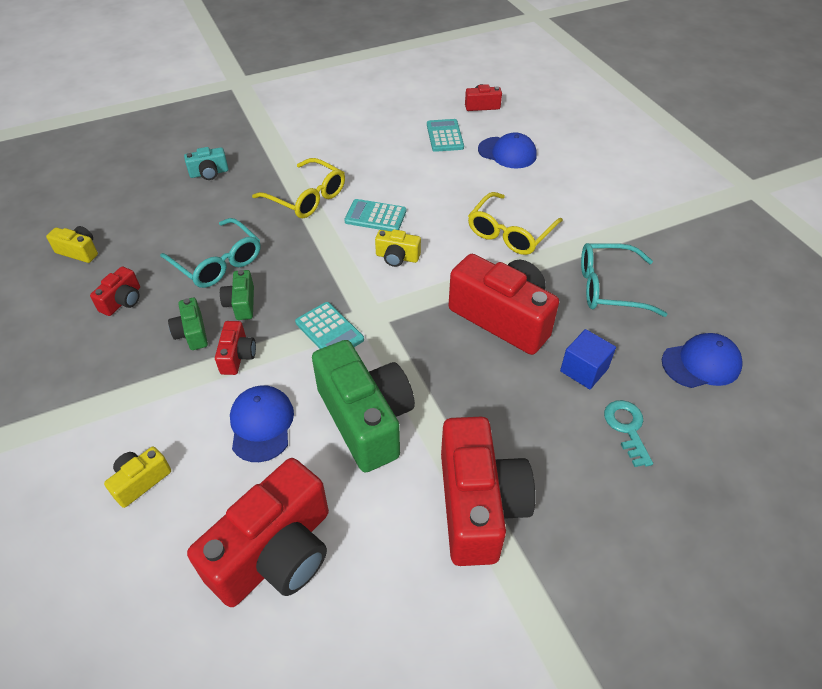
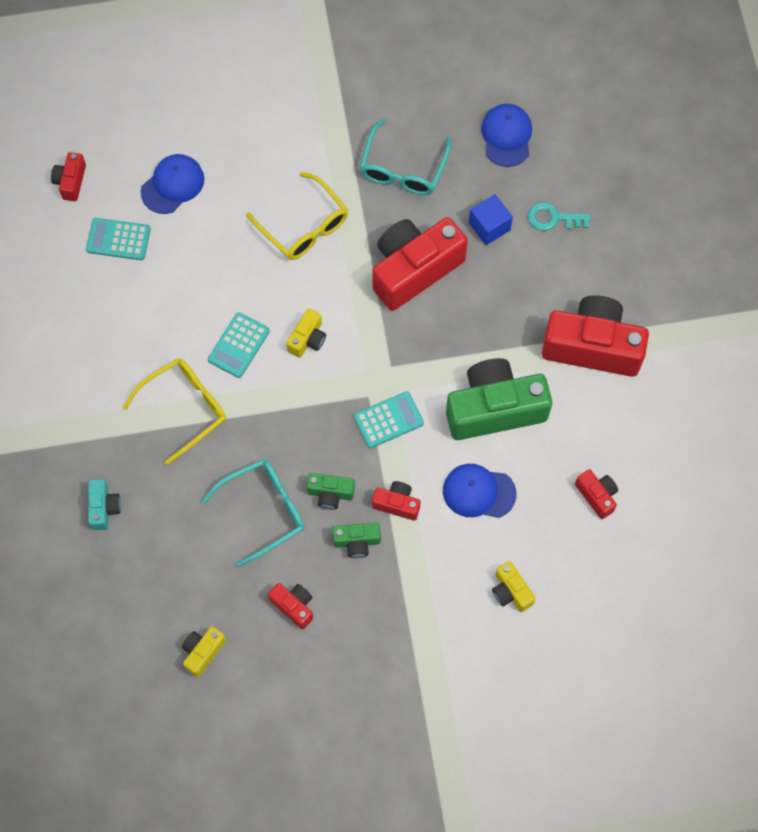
camera: 75 degrees left, 20 degrees up
(275, 553) = (597, 496): red camera -> red camera, size x0.46

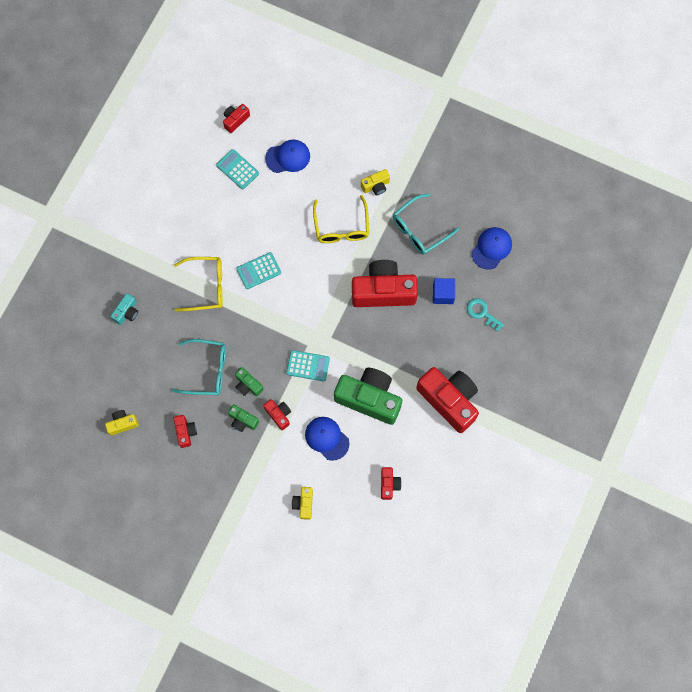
camera: 35 degrees right, 5 degrees up
(307, 339) = (297, 292): yellow camera -> yellow camera (376, 186)

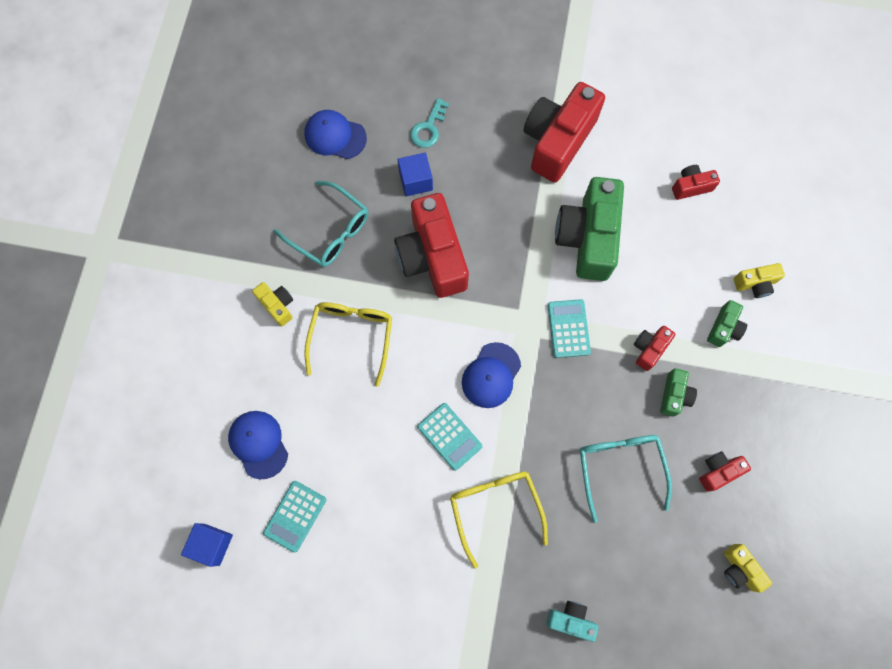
camera: 105 degrees left, 0 degrees up
(235, 120) = (212, 544): red camera -> blue cube
(248, 385) = (622, 403): green camera -> green camera (724, 328)
(327, 438) = (659, 278): blue cap -> blue cap (491, 375)
(341, 227) = (351, 337): yellow glasses -> yellow glasses turned 60 degrees counterclockwise

